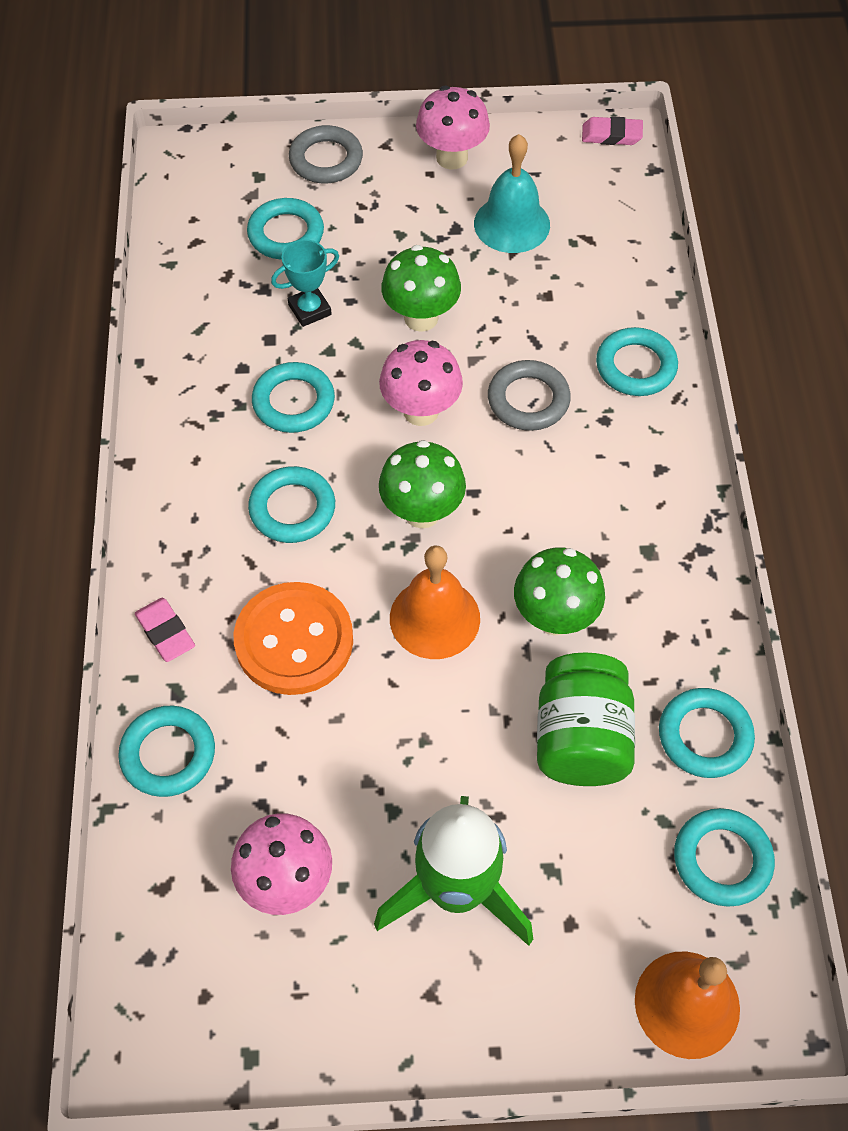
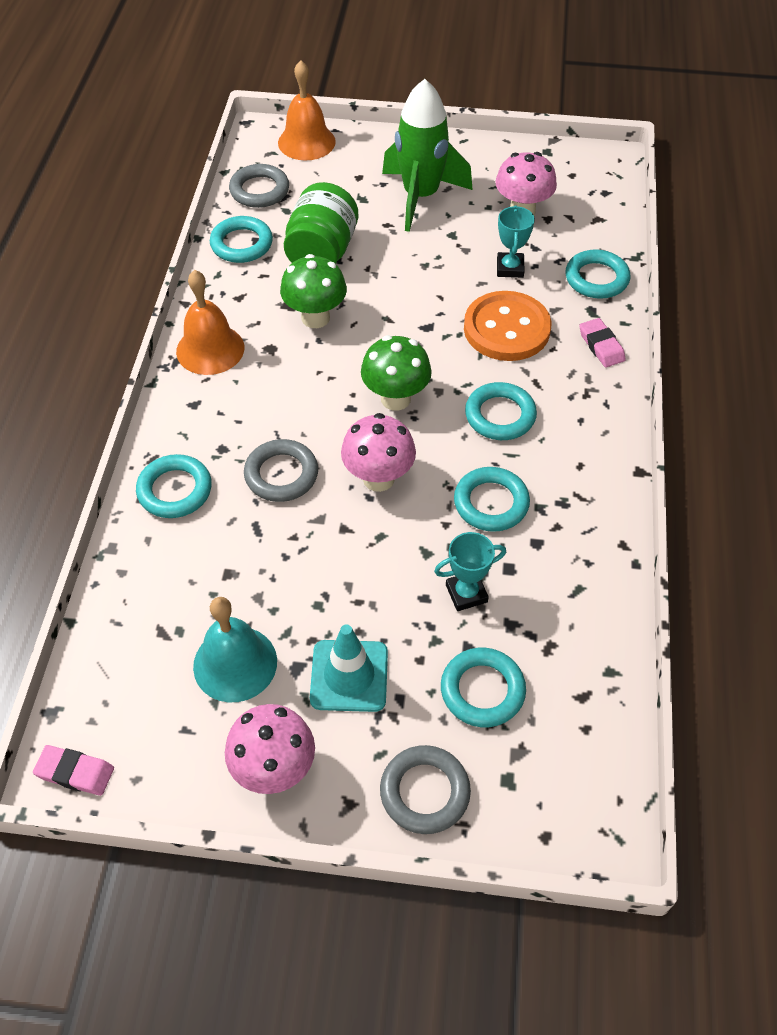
camera: 170 degrees left, 5 degrees down
(297, 753) = (510, 268): none -> turquoise trophy
(407, 228) = (349, 676): none -> turquoise traffic cone
(421, 318) = (358, 568): green mushroom -> none
(434, 618) = (402, 329): orange bell -> orange bell (210, 349)
(722, 859) = (259, 190): turquoise ring -> grey ring

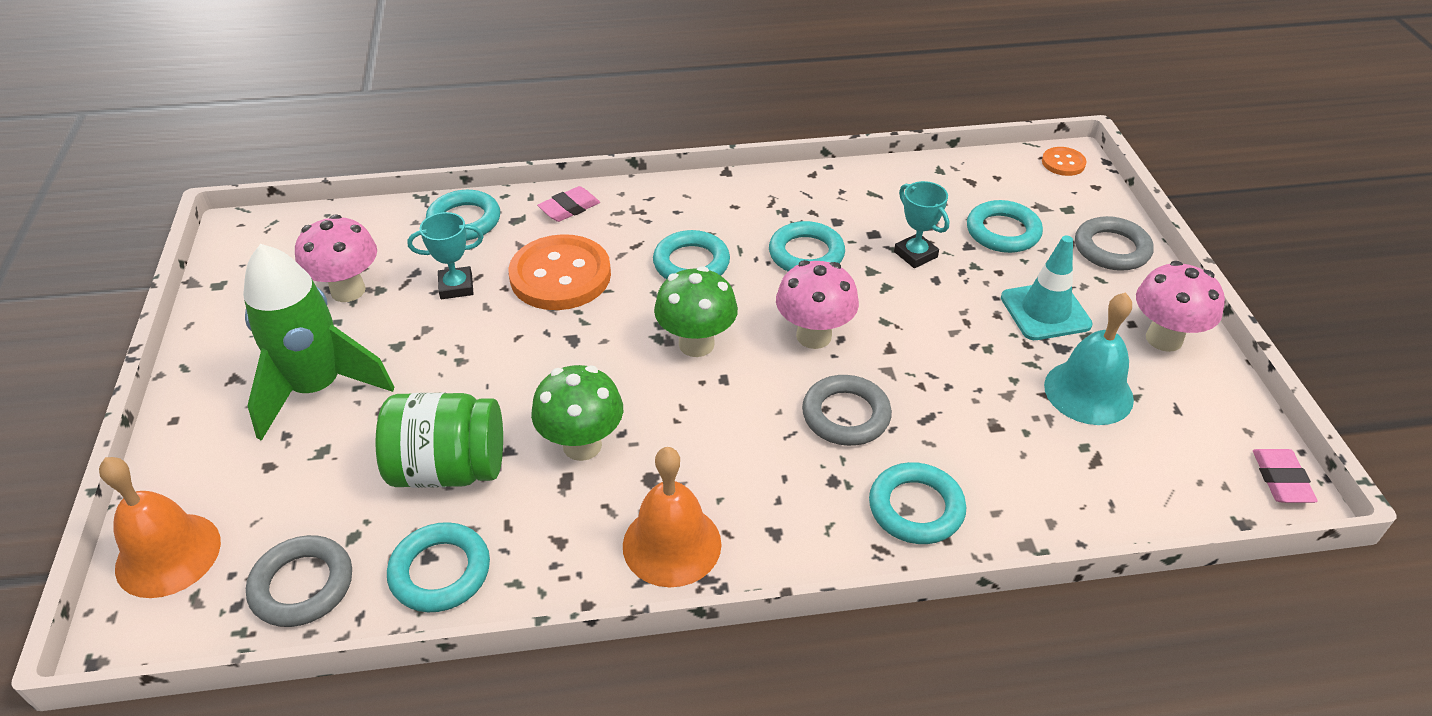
camera: 105 degrees left, 10 degrees down
(601, 820) = (1063, 163): none -> orange button

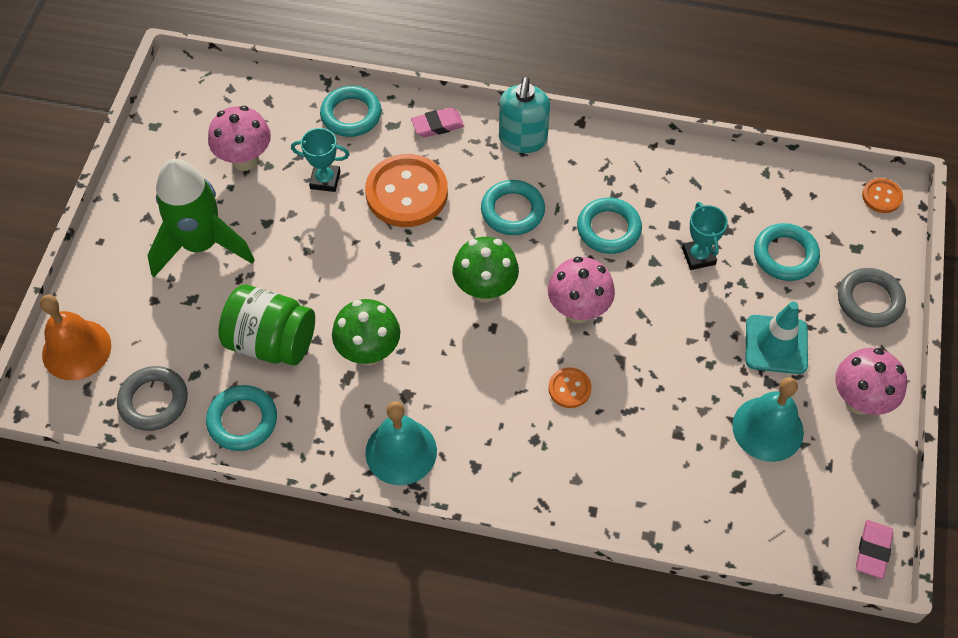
camera: 20 degrees right, 15 degrees up
(671, 199) = (522, 139): none -> turquoise soap dispenser
(672, 544) = (401, 451): orange bell -> turquoise bell
(846, 415) = (569, 388): grey ring -> orange button
(916, 508) = (583, 481): turquoise ring -> none

